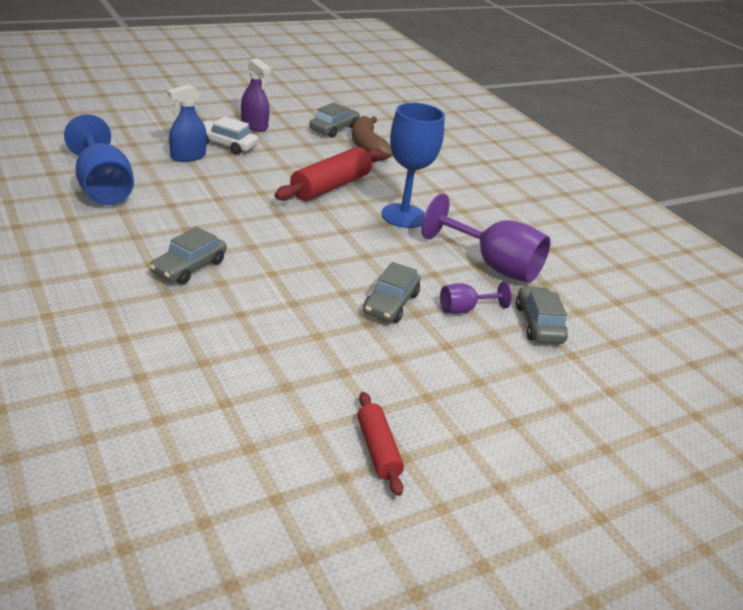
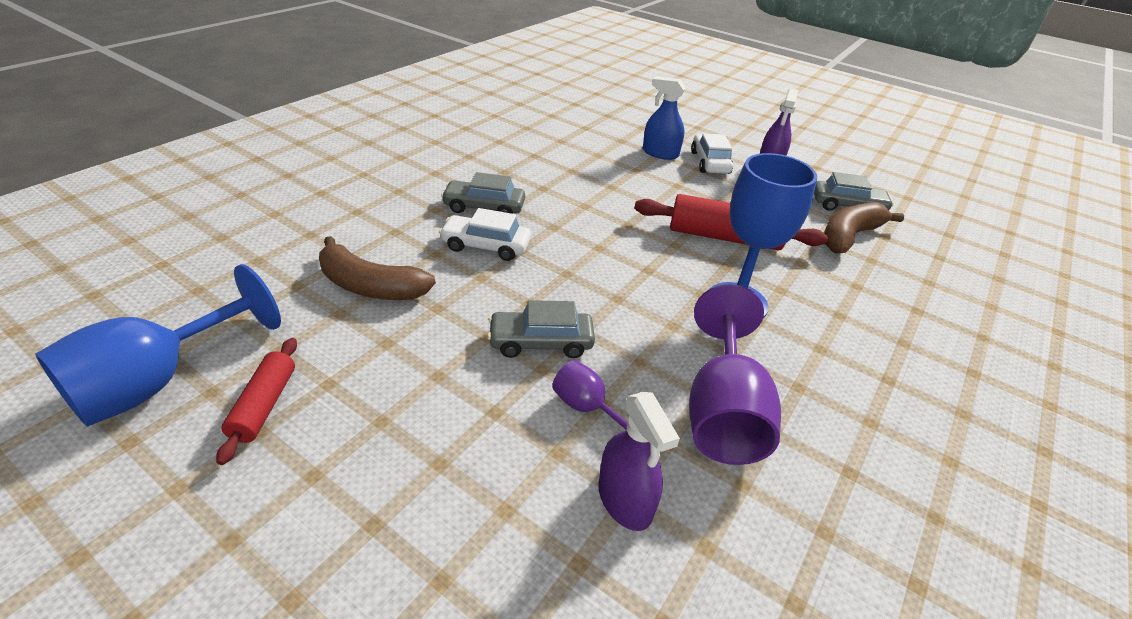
camera: 65 degrees right, 5 degrees up
(102, 187) = (558, 137): blue goblet -> blue goblet (158, 381)
(251, 286) = (486, 246): none -> white car
(261, 361) = (370, 286): none -> brown banana
(378, 450) = (264, 405): red rolling pin -> red rolling pin turned 45 degrees counterclockwise
(539, 324) = (625, 500): grey car -> purple spray bottle

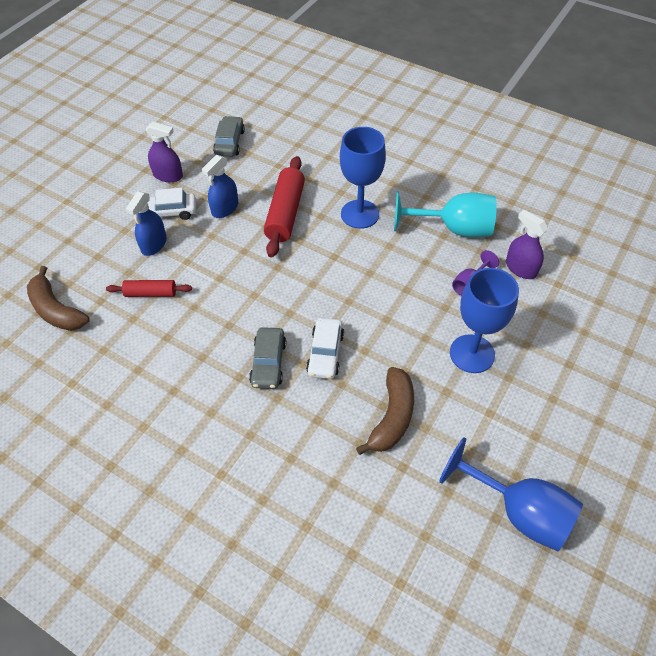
camera: 90 degrees left, 15 degrees up
(264, 405) = (517, 441): red rolling pin -> red rolling pin (151, 293)
(442, 383) = (472, 354): none -> blue goblet
(541, 342) = (423, 309): grey car -> none
(625, 500) = (520, 268): purple spray bottle -> purple spray bottle turned 105 degrees counterclockwise
(722, 412) = (454, 229): purple goblet -> turquoise goblet
(723, 196) = (225, 208): none -> blue spray bottle
(849, 236) = (271, 149): brown banana -> brown banana (56, 310)

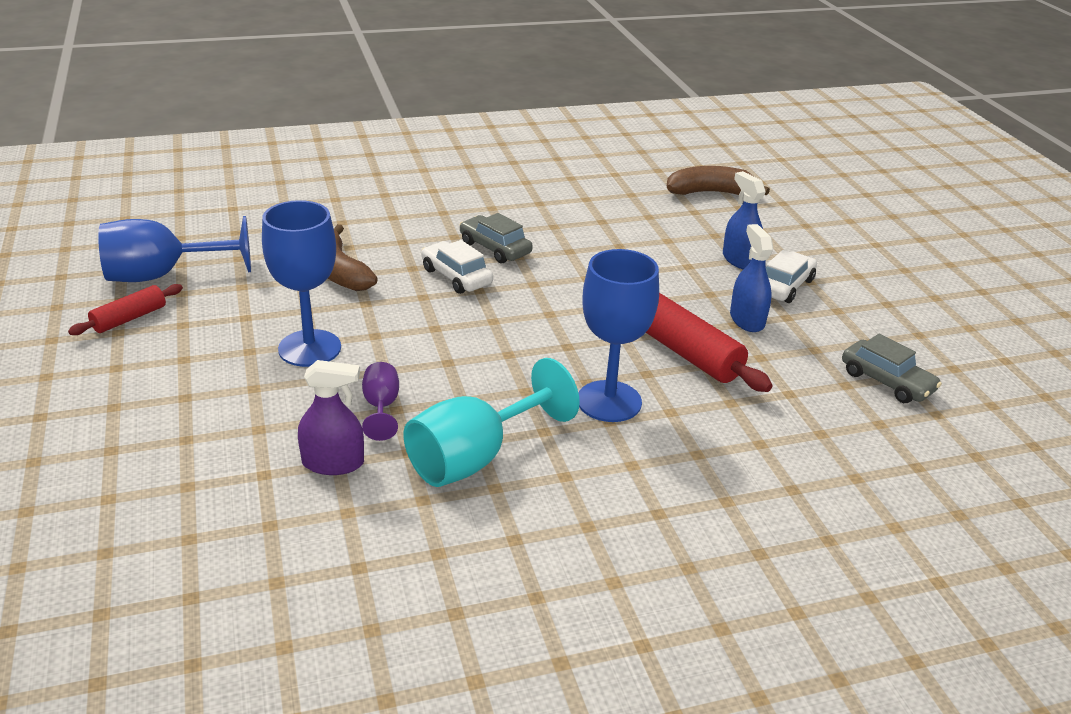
camera: 130 degrees right, 20 degrees down
(151, 293) = (669, 234): red rolling pin -> red rolling pin (129, 318)
(168, 175) = (858, 312): purple spray bottle -> none

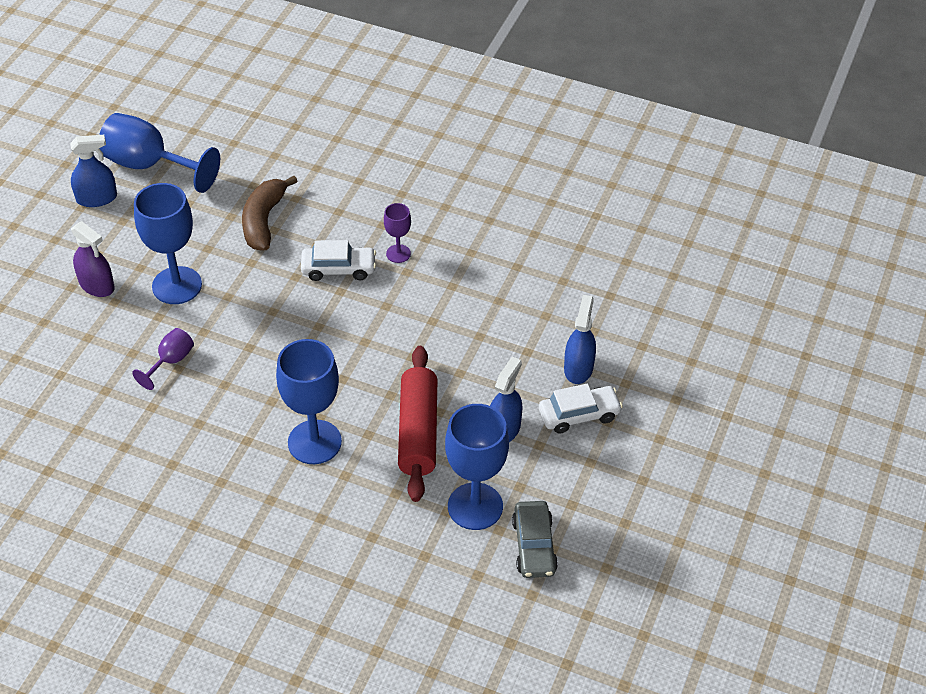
camera: 40 degrees right, 15 degrees up
(129, 318) = (97, 198): red rolling pin -> blue spray bottle
(333, 463) = (103, 389): purple spray bottle -> purple spray bottle (97, 285)
(456, 276) = (338, 269): white car -> white car turned 90 degrees clockwise
(475, 457) = (184, 434): turquoise goblet -> none
(495, 248) = (398, 253): grey car -> purple goblet
(710, 192) = (654, 280): brown banana -> none
(805, 379) = (475, 506): none -> blue goblet

